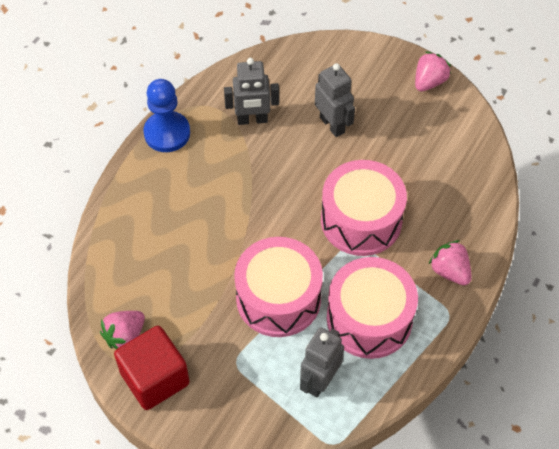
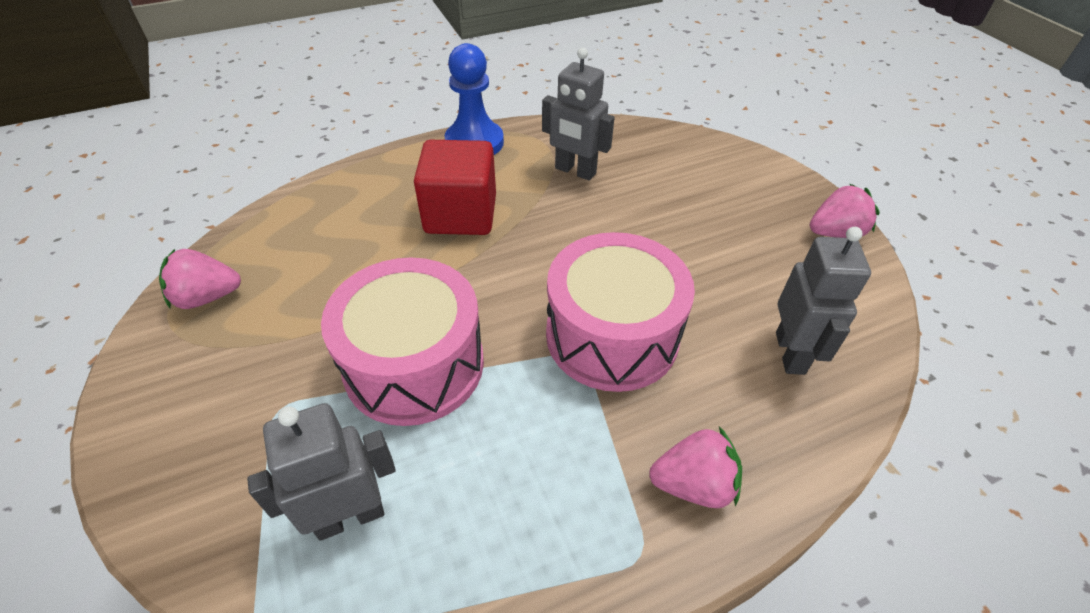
camera: 35 degrees right, 10 degrees down
(155, 378) = (174, 364): red cube -> red cube (460, 214)
(332, 125) = (666, 217): grey robot -> grey robot (790, 353)
(369, 319) = (507, 473): pink drum -> none
(450, 271) = (693, 484): pink strawberry -> pink strawberry turned 90 degrees clockwise

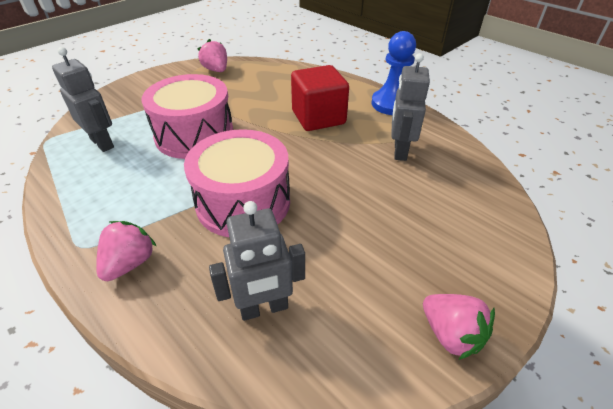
camera: 70 degrees right, 5 degrees down
(693, 484) = (130, 263): pink strawberry -> pink strawberry turned 135 degrees counterclockwise

